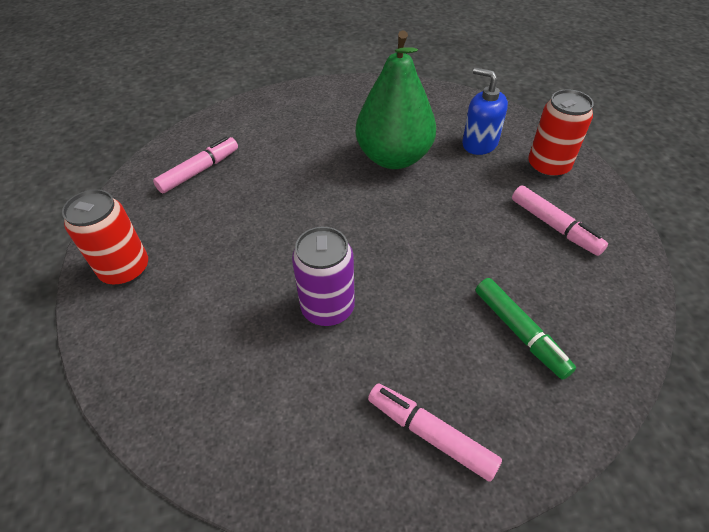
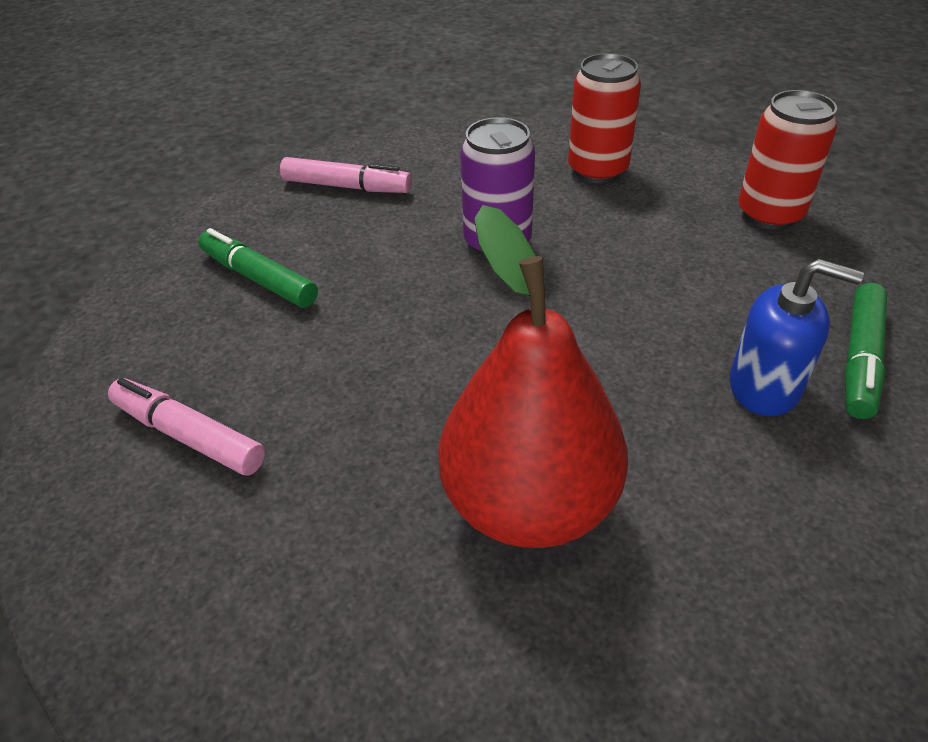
camera: 160 degrees right, 5 degrees down
(199, 171) = (860, 359): pink marker -> green marker
(394, 157) = (529, 503): green pear -> red pear
(479, 143) = (344, 616): blue soap dispenser -> blue soap dispenser (764, 387)
(548, 167) = (176, 585): red can -> red can (597, 170)

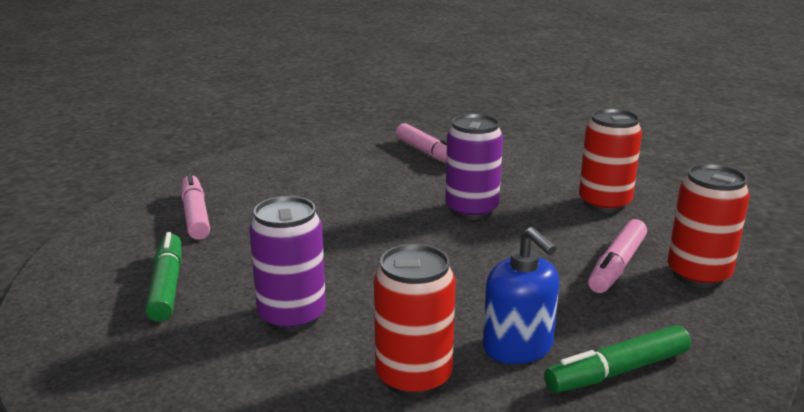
camera: 40 degrees right, 20 degrees down
(258, 278) = (319, 173): green marker -> green marker (167, 285)
(529, 503) = (292, 316): red pear -> purple can
(704, 240) = (617, 265): none -> pink marker
(742, 490) = (413, 377): none -> red can

